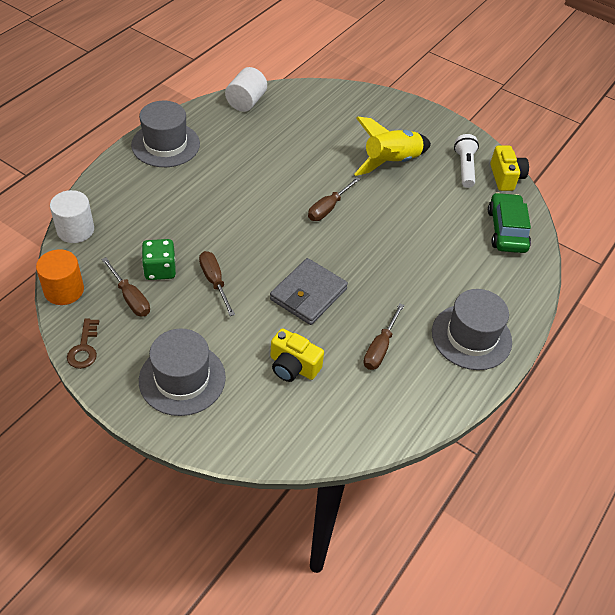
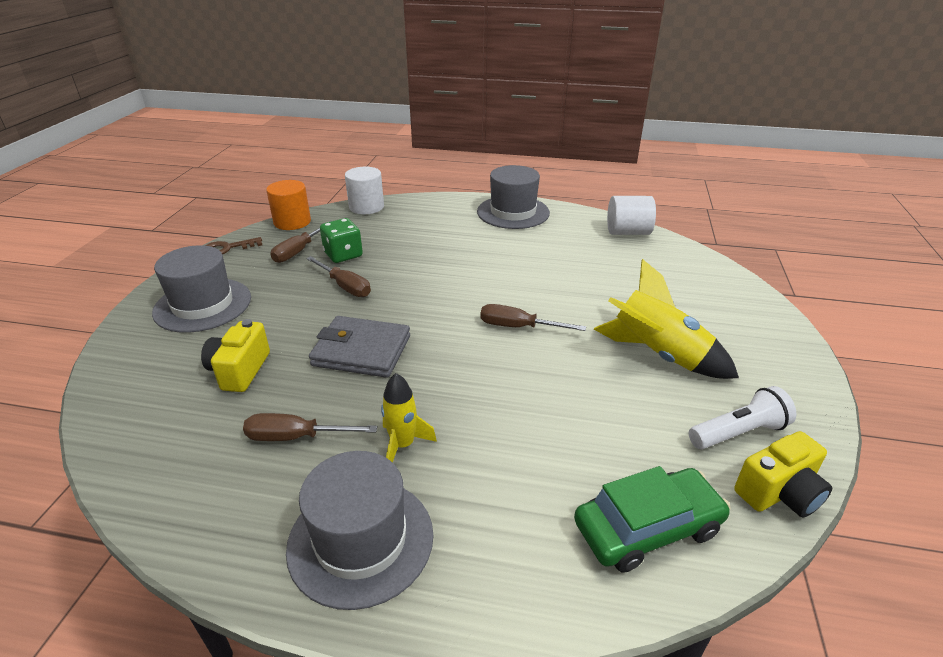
camera: 70 degrees right, 15 degrees down
(214, 281) = (345, 286): brown screwdriver -> brown screwdriver turned 90 degrees clockwise
(411, 300) = (403, 445): none -> yellow rocket

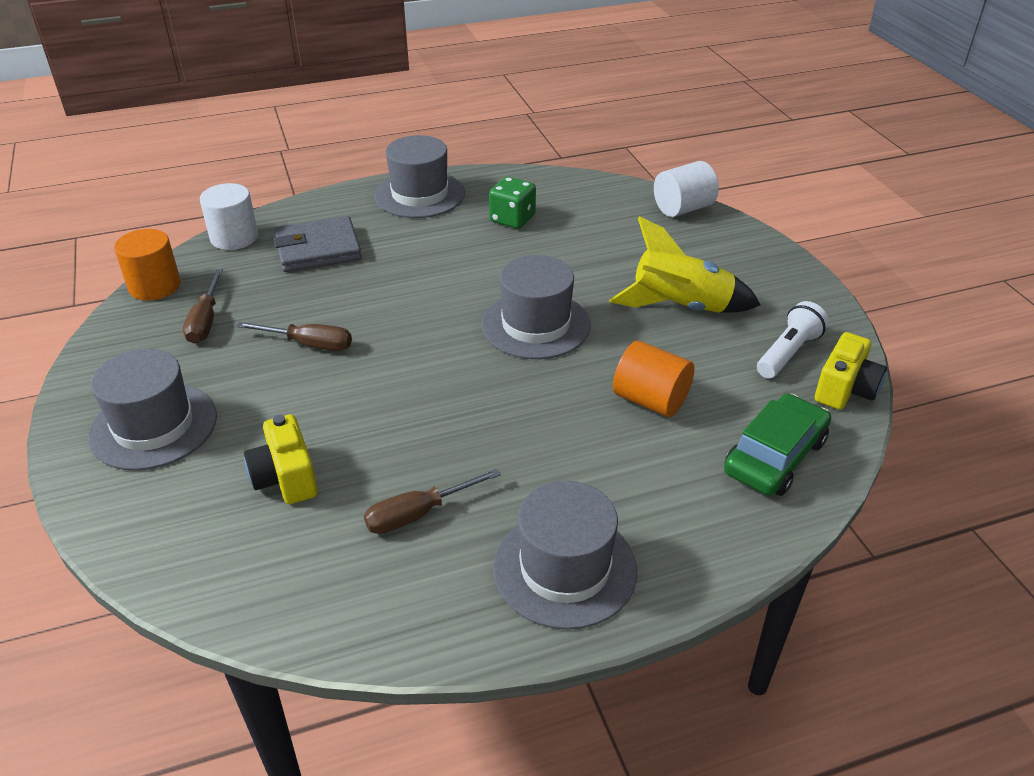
camera: 30 degrees left, 5 degrees up
(227, 248) = (103, 347): brown key -> none
(343, 255) = (268, 307): green dice -> green dice (512, 219)
(361, 351) = (400, 406): grey wallet -> grey wallet (318, 249)
(403, 445) = (527, 477): yellow rocket -> none
(518, 327) = (536, 325): brown screwdriver -> grey hat
(564, 423) = (650, 400): none -> orange cylinder
(628, 232) = (559, 184): white cylinder -> white cylinder (683, 208)

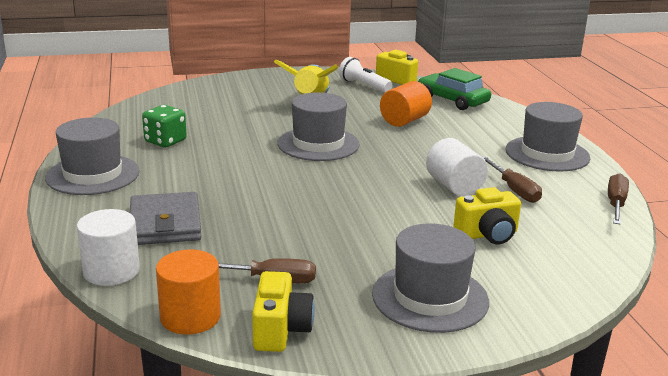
camera: 85 degrees left, 15 degrees down
(123, 334) = (281, 330): none -> yellow camera
(309, 344) = (322, 227): brown screwdriver -> brown screwdriver (615, 204)
(683, 208) = (188, 89): white cylinder -> white cylinder (454, 186)

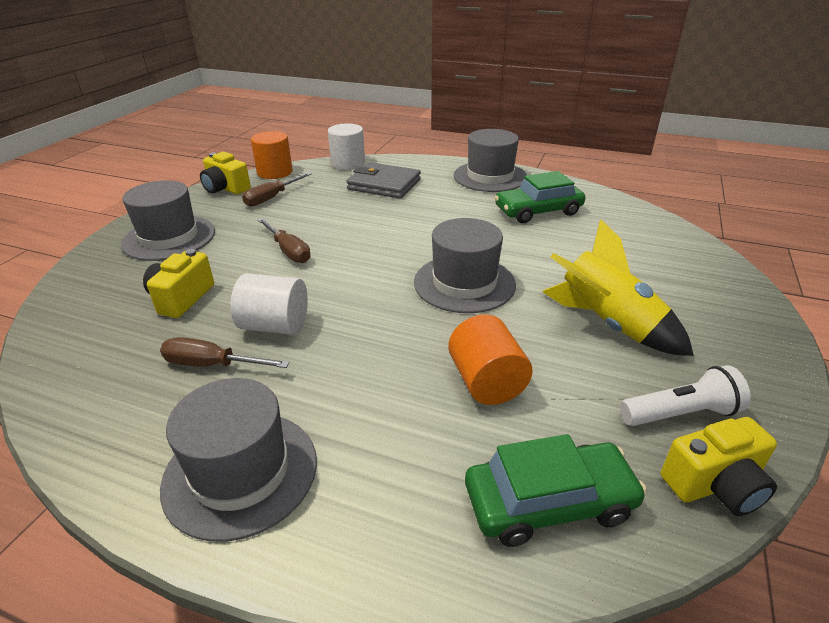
camera: 125 degrees right, 10 degrees up
(165, 141) = (538, 211): green dice -> green car
(615, 204) = (71, 432): brown screwdriver -> brown screwdriver (288, 251)

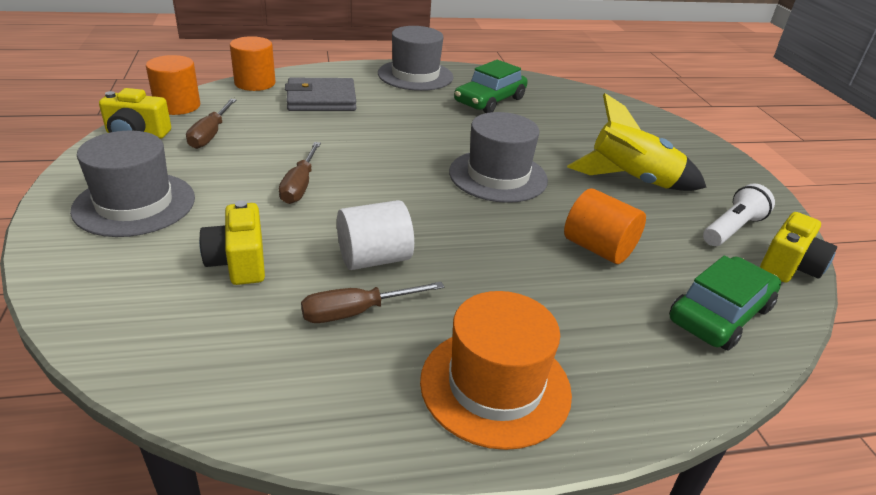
camera: 35 degrees left, 0 degrees up
(240, 472) = (495, 386): grey hat -> orange hat
(288, 251) = (300, 186): brown screwdriver -> brown screwdriver turned 75 degrees clockwise
(348, 163) = (255, 83): white cylinder -> orange cylinder

